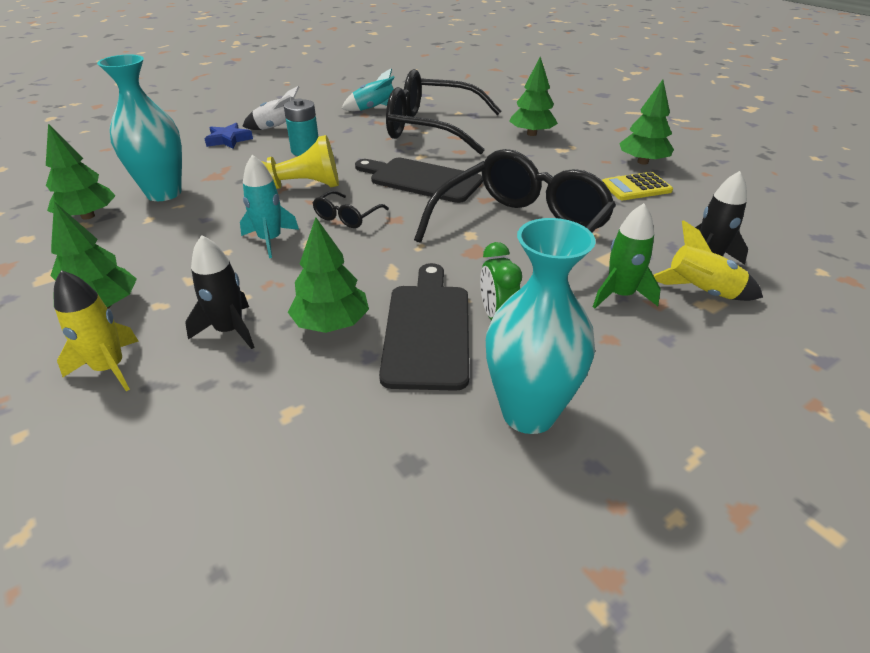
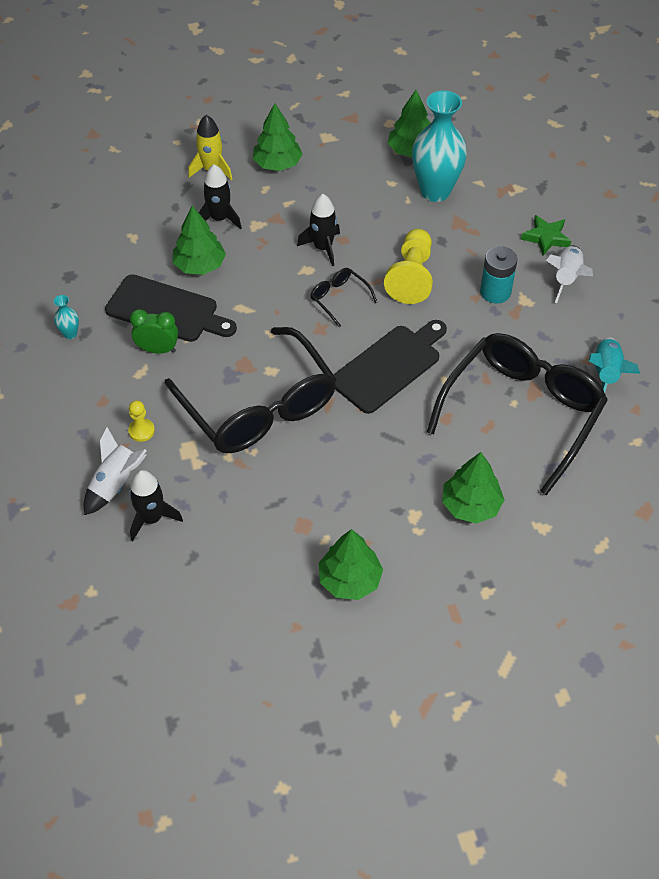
camera: 110 degrees right, 15 degrees up
(228, 140) = (546, 237): blue star -> green star
(270, 240) = (323, 248): turquoise rocket -> black rocket
(528, 413) = (70, 334): turquoise vase -> turquoise vase, size x0.41
(620, 295) = (141, 431): green rocket -> yellow pawn
(636, 187) = (295, 538): yellow calculator -> none
(701, 292) = (115, 484): yellow rocket -> white rocket

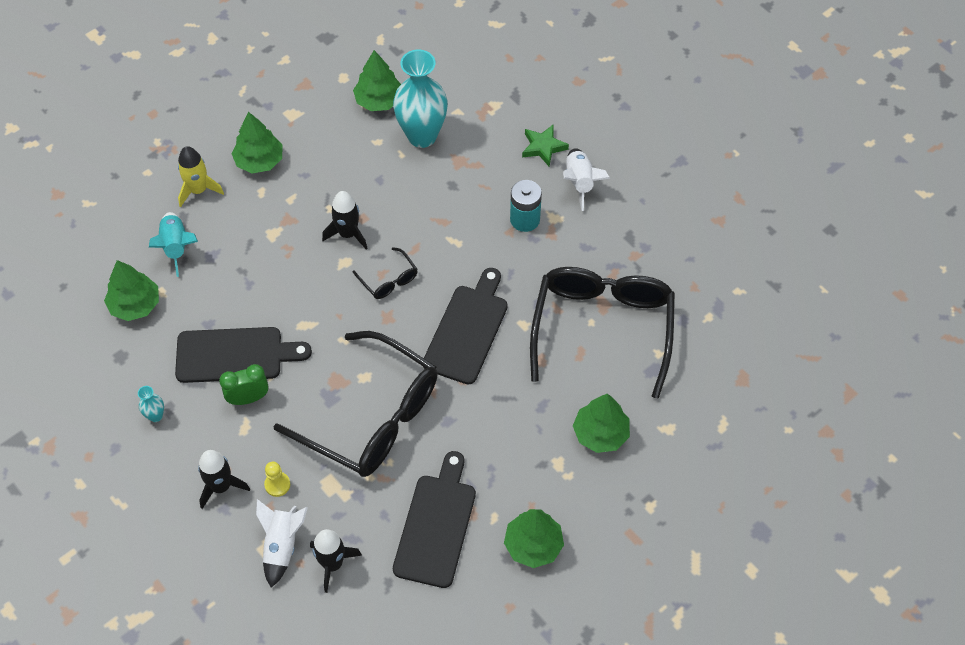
camera: 25 degrees left, 5 degrees up
(200, 265) = (241, 296): green tree -> green tree (135, 305)
(219, 218) = (234, 240): black rocket -> black rocket (221, 486)
(266, 524) = (436, 525): none -> black cutting board
(339, 298) = (389, 280): black glasses -> black glasses turned 150 degrees counterclockwise
(411, 277) = (443, 232): yellow pawn -> none
(605, 374) = (655, 263): turquoise rocket -> turquoise rocket (176, 247)

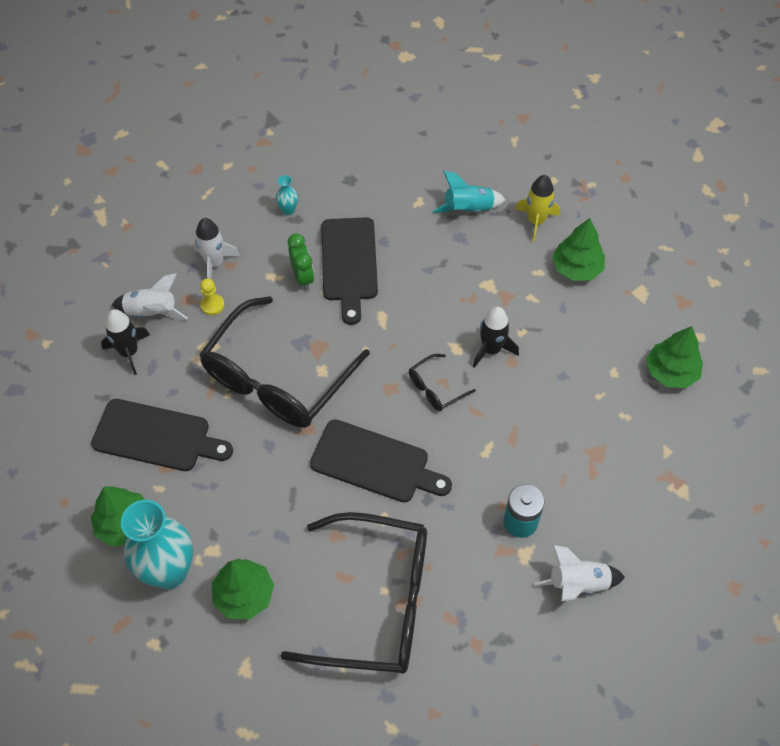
camera: 90 degrees right, 0 degrees up
(135, 305) = (404, 185): green tree -> none
(221, 486) = (215, 263): black rocket -> white rocket
(422, 136) = (627, 415): turquoise vase -> turquoise vase (169, 572)
(543, 147) = (626, 544): green star -> none

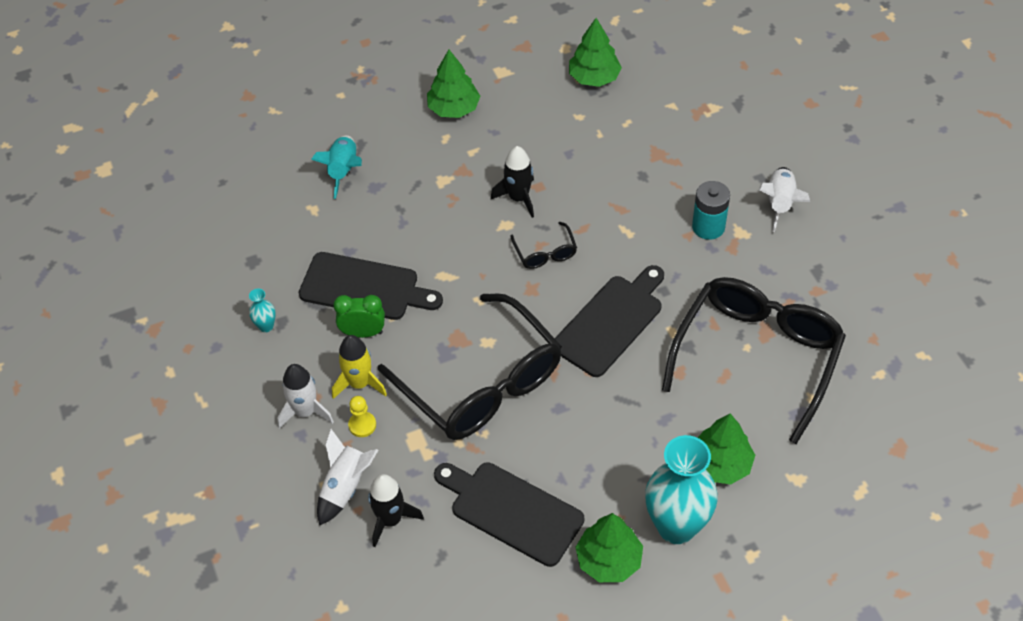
camera: 70 degrees left, 5 degrees down
(156, 436) = (512, 511): black cutting board -> black cutting board turned 90 degrees counterclockwise
(536, 221) = (384, 122): yellow rocket -> yellow rocket (360, 383)

